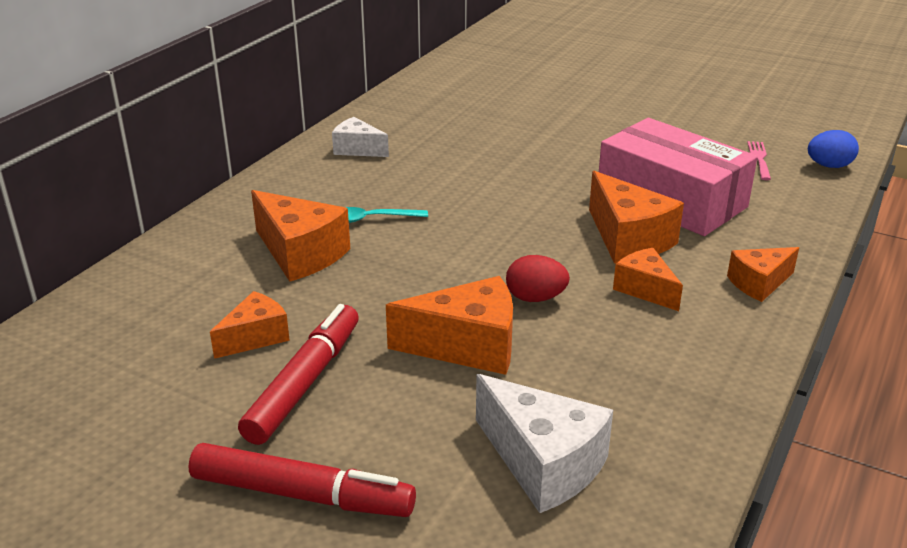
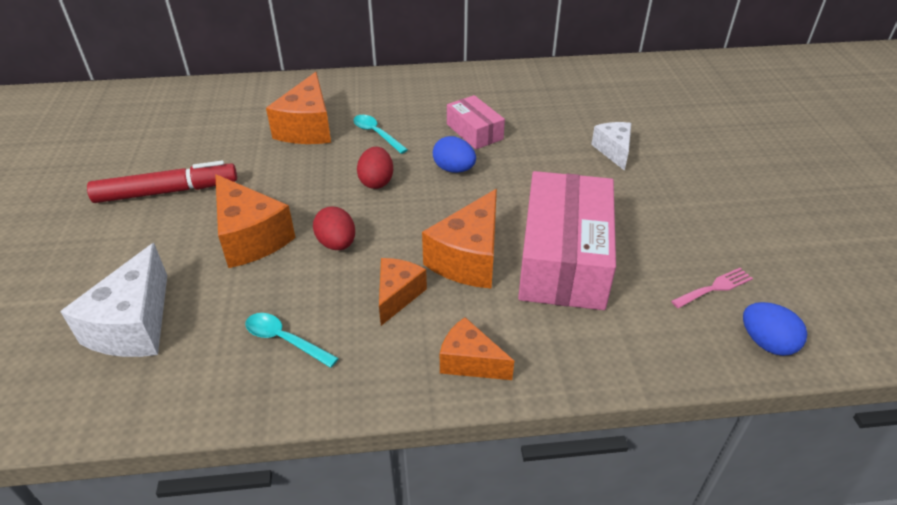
camera: 55 degrees right, 10 degrees up
(255, 337) = (202, 154): orange cheese -> none
(302, 494) = (58, 238): red marker -> none
(357, 149) = (464, 89): white cheese -> white cheese (613, 151)
(440, 170) = (474, 132): none -> pink box
(457, 245) = (376, 182): none -> red egg
(488, 201) = (454, 169): none -> blue egg
(653, 369) = (284, 340): none -> turquoise spoon

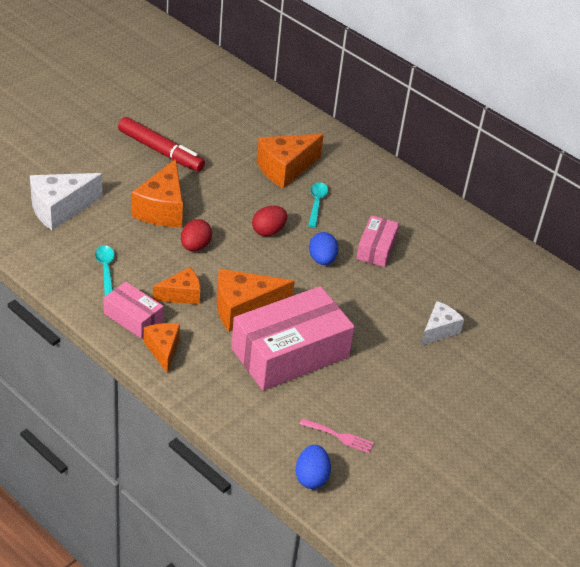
camera: 45 degrees right, 0 degrees up
(390, 360) = (133, 317): none -> pink box

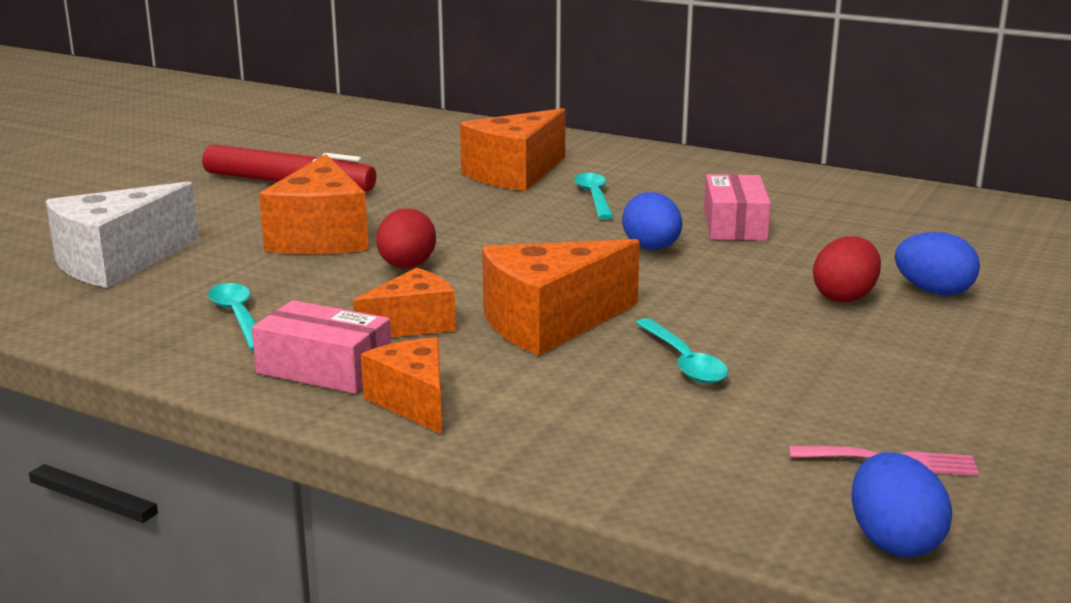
camera: 10 degrees left, 20 degrees down
(268, 231) = (532, 233): red egg -> red egg (844, 297)
(290, 352) = (684, 362): pink box -> turquoise spoon
(439, 330) = (933, 292): white cheese -> blue egg

